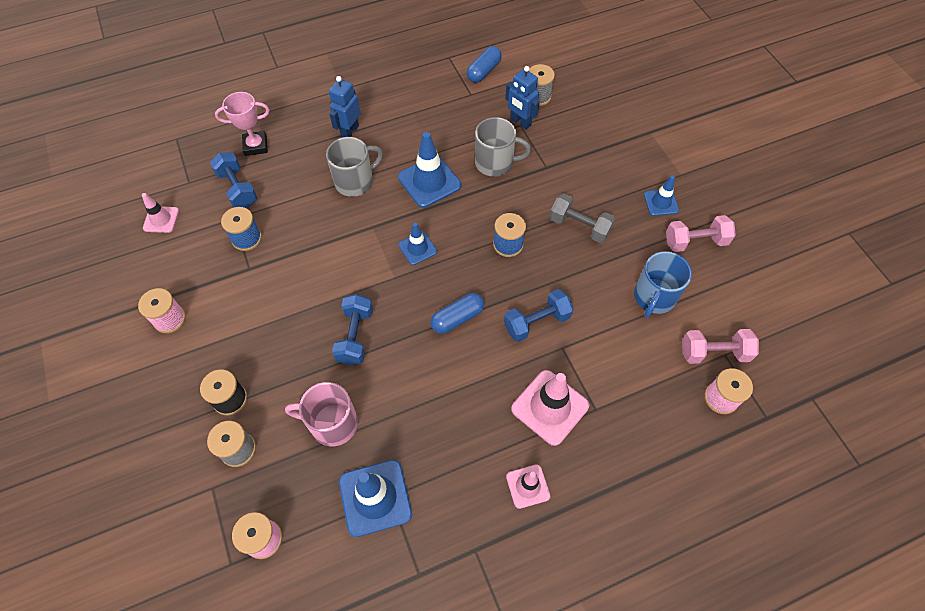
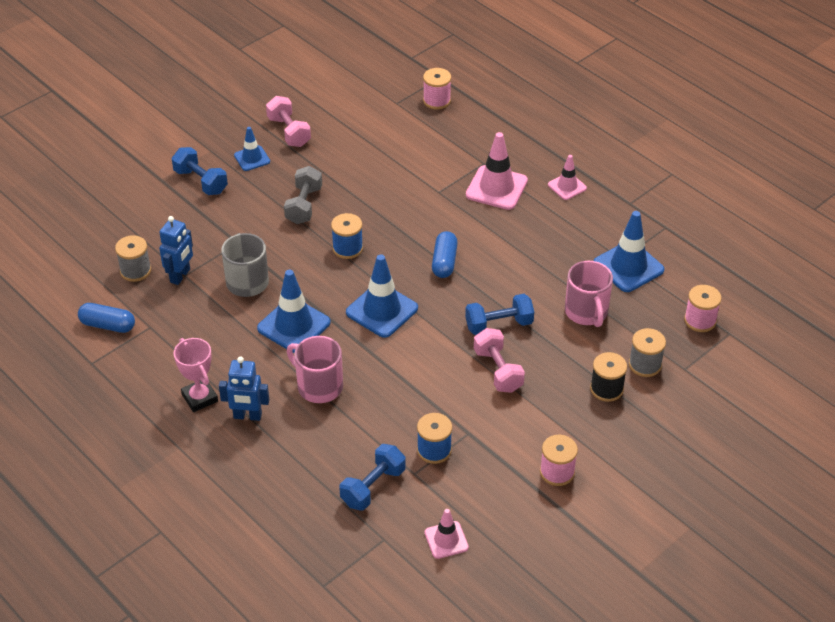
camera: 110 degrees left, 15 degrees down
(256, 146) = (303, 497): pink trophy -> pink trophy (199, 398)
(355, 181) = (318, 386): grey mug -> pink mug
(417, 248) = (382, 310): blue traffic cone -> blue traffic cone, size x1.72
(457, 318) = (444, 262): blue capsule -> blue capsule turned 60 degrees clockwise
(536, 322) = (422, 211): blue dumbbell -> blue dumbbell (201, 181)
(654, 297) = (361, 147): blue mug -> none
(714, 353) = (398, 108): pink dumbbell -> pink dumbbell (498, 370)

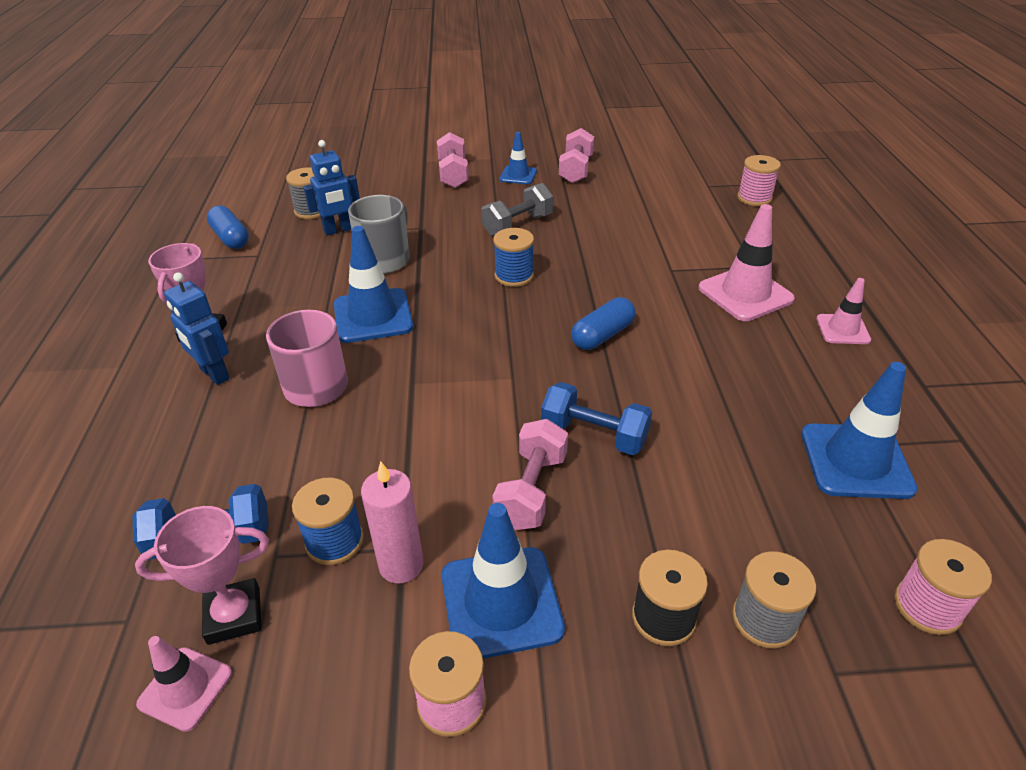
camera: 40 degrees right, 5 degrees down
(201, 181) = (453, 174): blue dumbbell -> pink dumbbell
(382, 310) = (476, 347): blue traffic cone -> blue traffic cone (501, 602)
(429, 505) = (234, 615): none -> pink trophy
(477, 439) = (401, 565): none -> pink candle
(586, 312) = (735, 486): pink mug -> none

